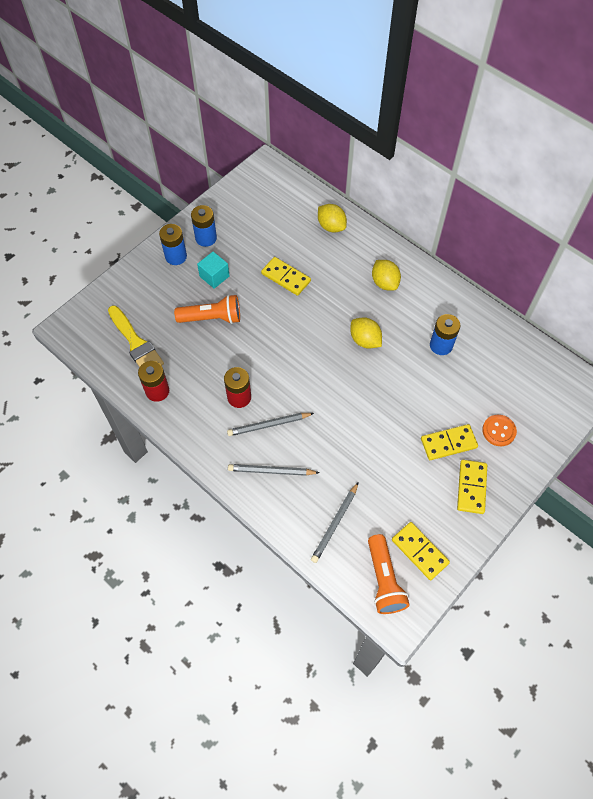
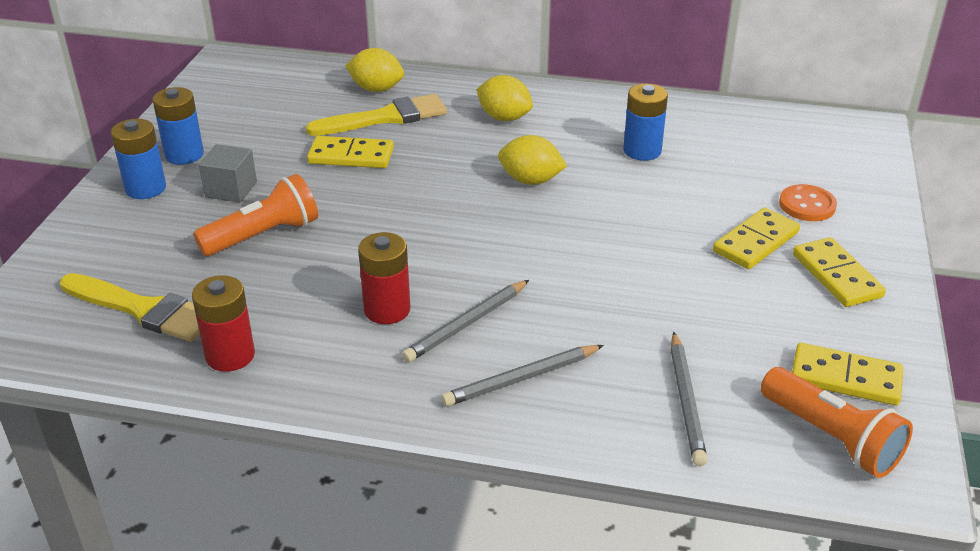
camera: 30 degrees left, 25 degrees down
(214, 276) = (231, 189): turquoise cube -> grey cube
(321, 254) = (385, 118): none -> yellow brush

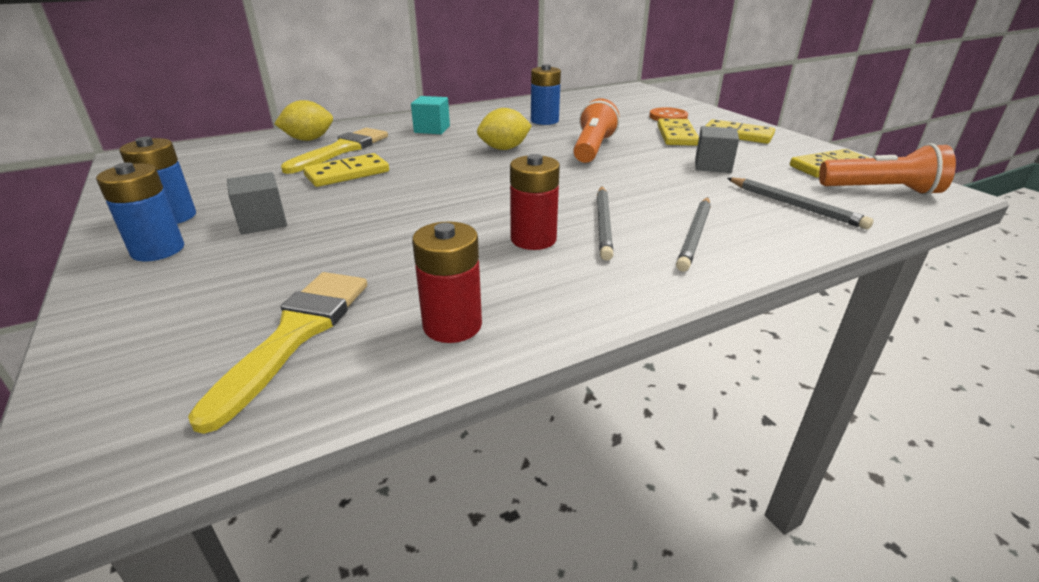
camera: 40 degrees left, 5 degrees down
(143, 310) = (295, 334): yellow brush -> yellow brush turned 60 degrees counterclockwise
(263, 235) = (345, 237): orange flashlight -> orange flashlight (593, 148)
(504, 117) = (432, 129): yellow lemon -> turquoise cube
(706, 307) = (712, 166): none -> grey cube

